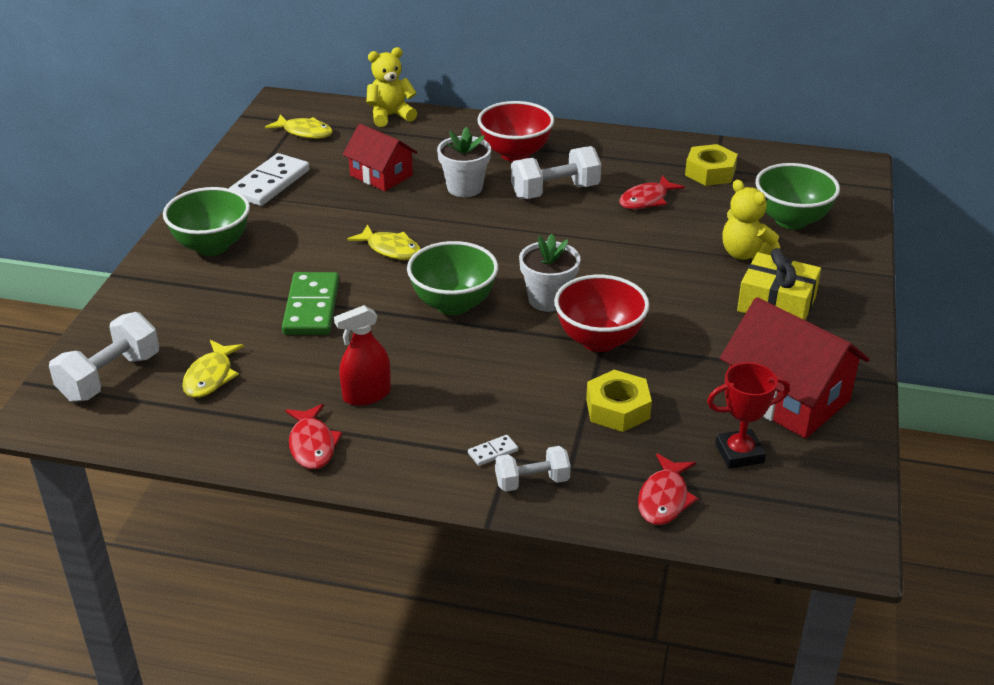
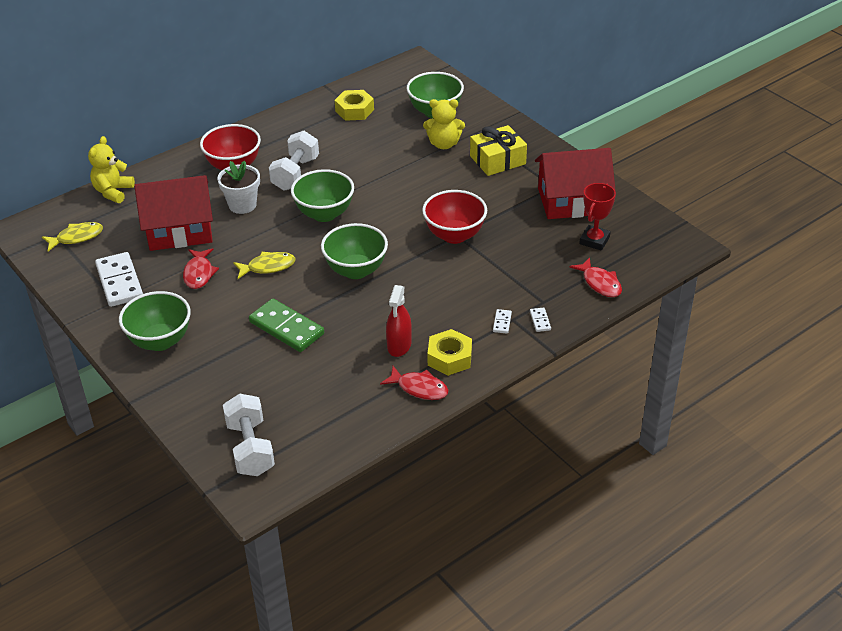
camera: 50 degrees left, 5 degrees up
(210, 377) = (304, 402): yellow fish -> none
(381, 175) = (179, 231): red house -> red house, size x1.56
(517, 240) = (324, 214): none -> green bowl
(532, 482) = (540, 321): white dumbbell -> white domino
(548, 299) = (396, 233): white flower pot -> none
(617, 409) = (517, 260): yellow nut -> yellow nut (449, 358)
(646, 200) = (350, 147): red fish -> red fish (199, 273)

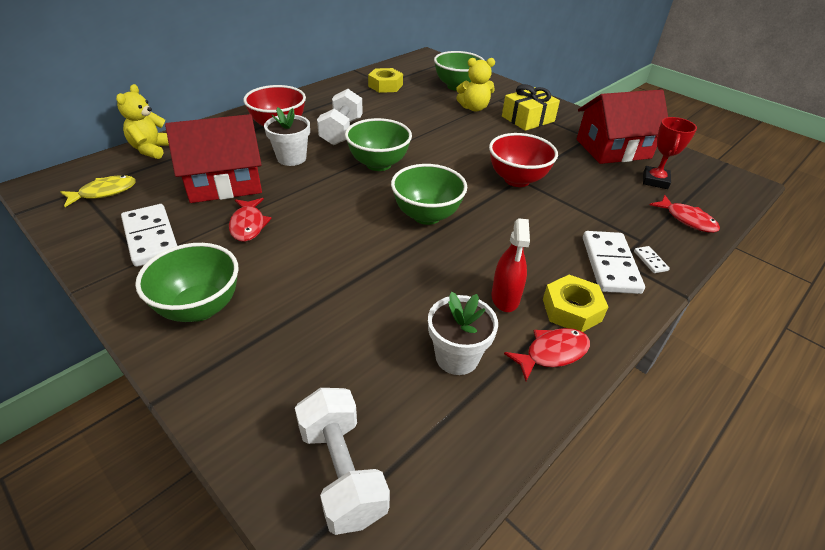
camera: 10 degrees left, 0 degrees up
(268, 267) = (327, 215): yellow fish -> none
(286, 328) = (362, 283): green domino -> none
(346, 386) = (457, 357): none -> white flower pot
(419, 388) = (552, 353): red fish -> red fish turned 45 degrees counterclockwise
(502, 322) = (610, 264): white domino -> white domino, size x2.33

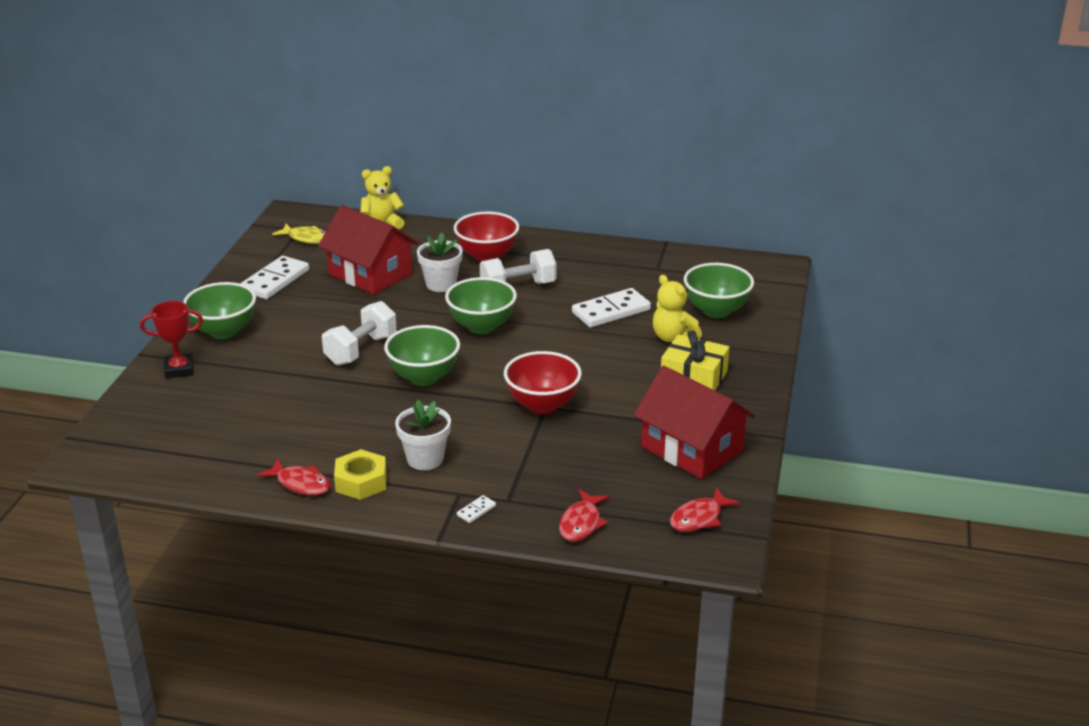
camera: 60 degrees right, 10 degrees down
(248, 225) = (327, 308): red fish -> red fish (699, 518)
(342, 472) = (137, 433): white dumbbell -> white dumbbell (361, 350)
(385, 86) = (652, 271): yellow nut -> none
(457, 357) = (261, 444): white flower pot -> white flower pot (425, 459)
(505, 298) = (347, 446): red spray bottle -> none
(610, 264) = (447, 489): white domino -> white domino (611, 311)
(655, 181) = (646, 490): red trophy -> red trophy (179, 369)

